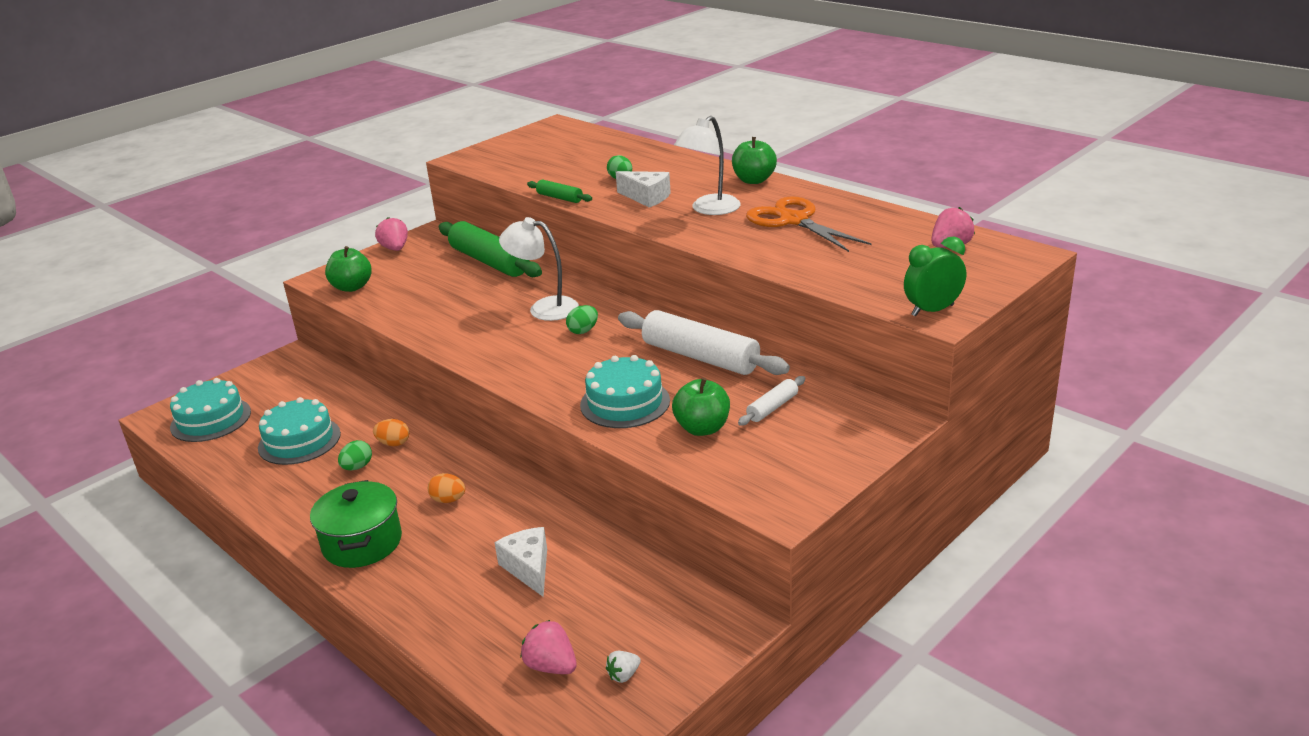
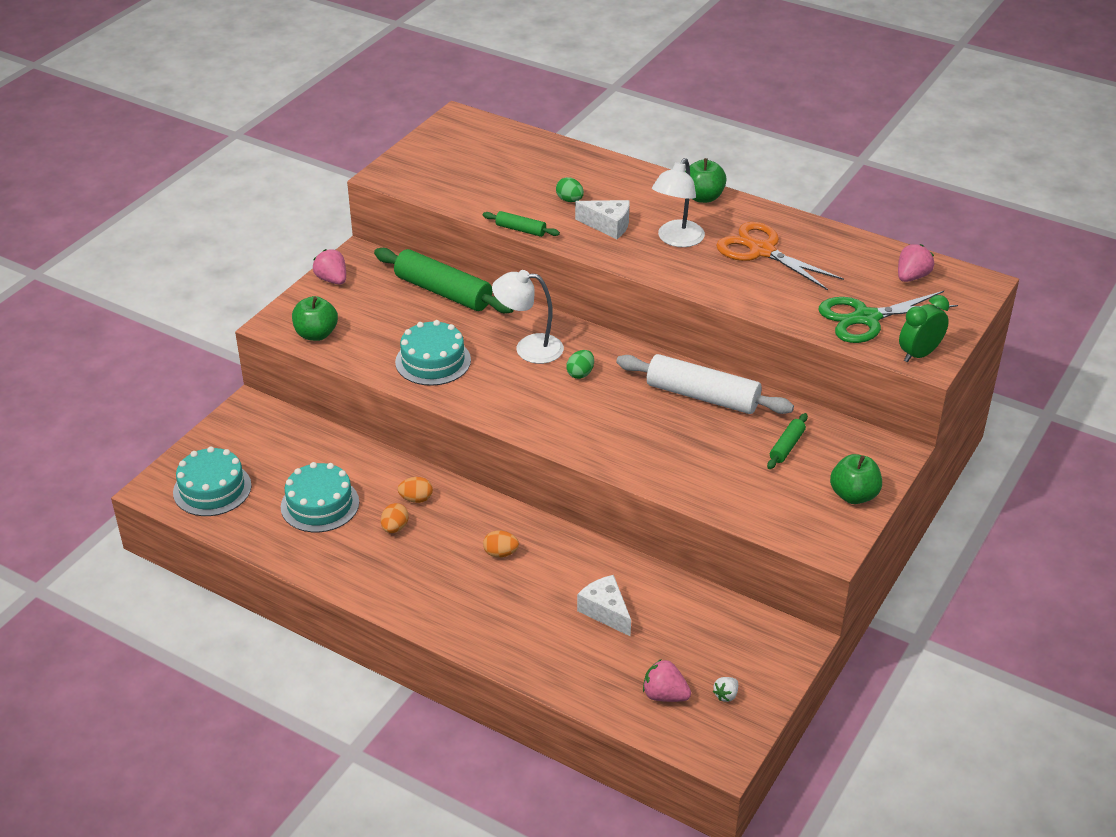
camera: 15 degrees left, 10 degrees up
(357, 467) = (395, 528): green egg -> orange egg
(362, 543) = (443, 604): green pot -> none
(625, 403) = (656, 452): turquoise cake -> turquoise cake (433, 361)
(702, 428) = (735, 473): green apple -> green apple (853, 495)
(772, 407) = (787, 446): white rolling pin -> green rolling pin
(883, 277) = (866, 318): none -> green scissors

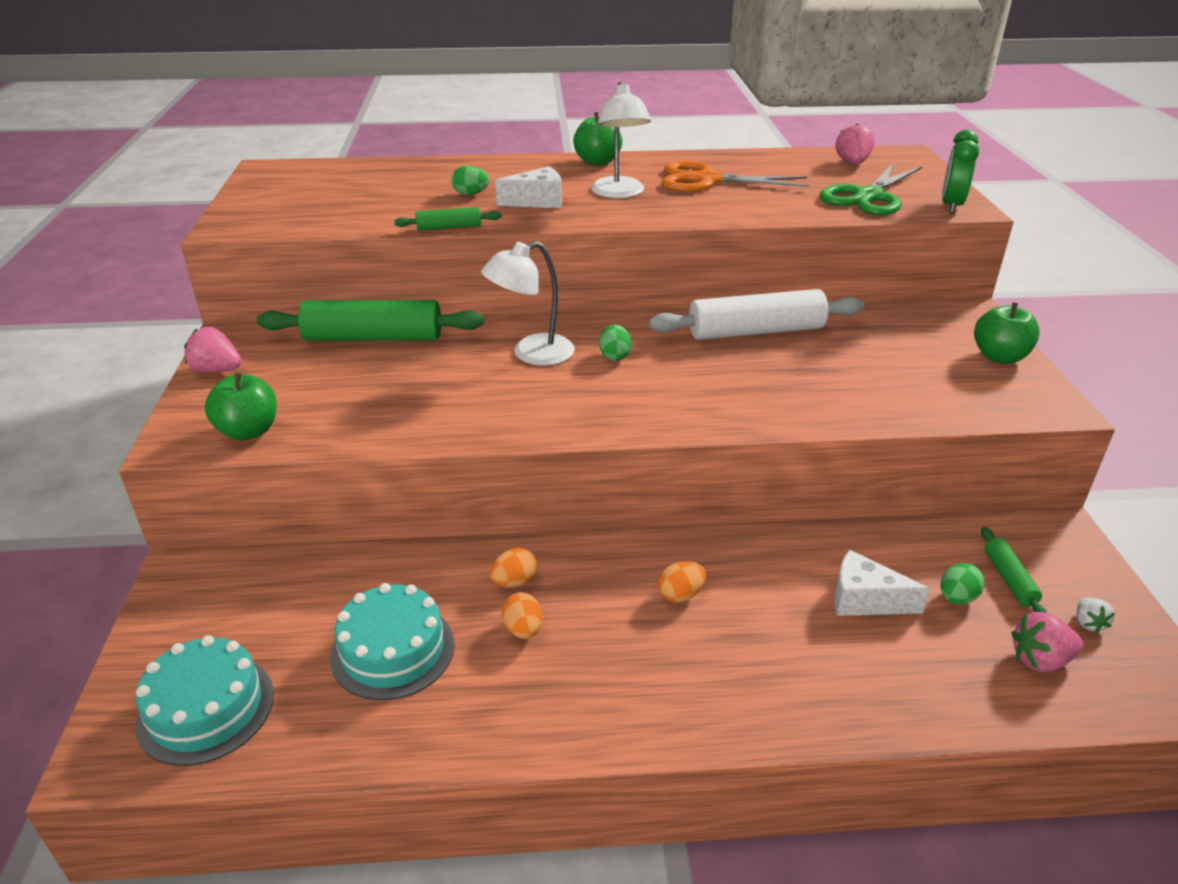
camera: 35 degrees left, 5 degrees down
(433, 361) = (435, 404): turquoise cake -> none
(664, 640) = (957, 598): none -> green egg
(787, 446) = (886, 342): green rolling pin -> green rolling pin (1009, 579)

